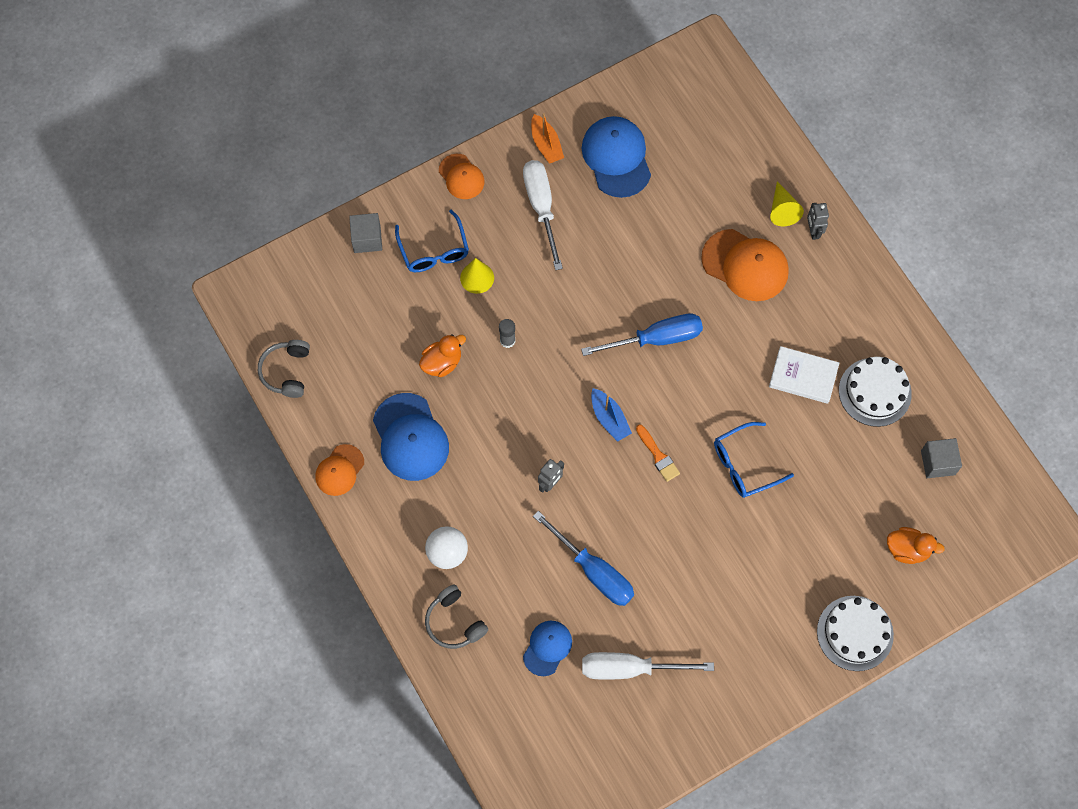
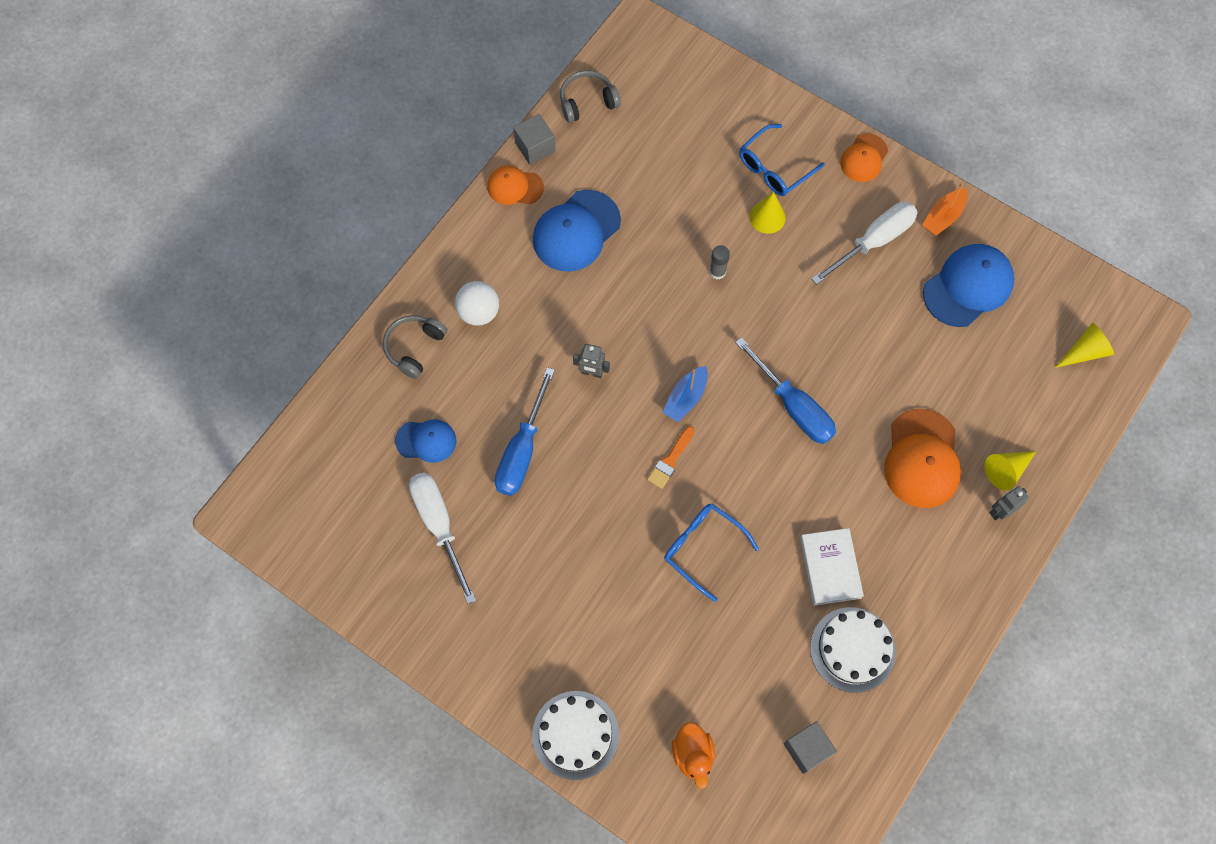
camera: 65 degrees right, 0 degrees up
(367, 239) = (753, 108): grey cube -> grey cube (535, 147)
(442, 362) = (664, 225): orange duck -> none
(712, 104) = (1085, 351): none -> yellow cone

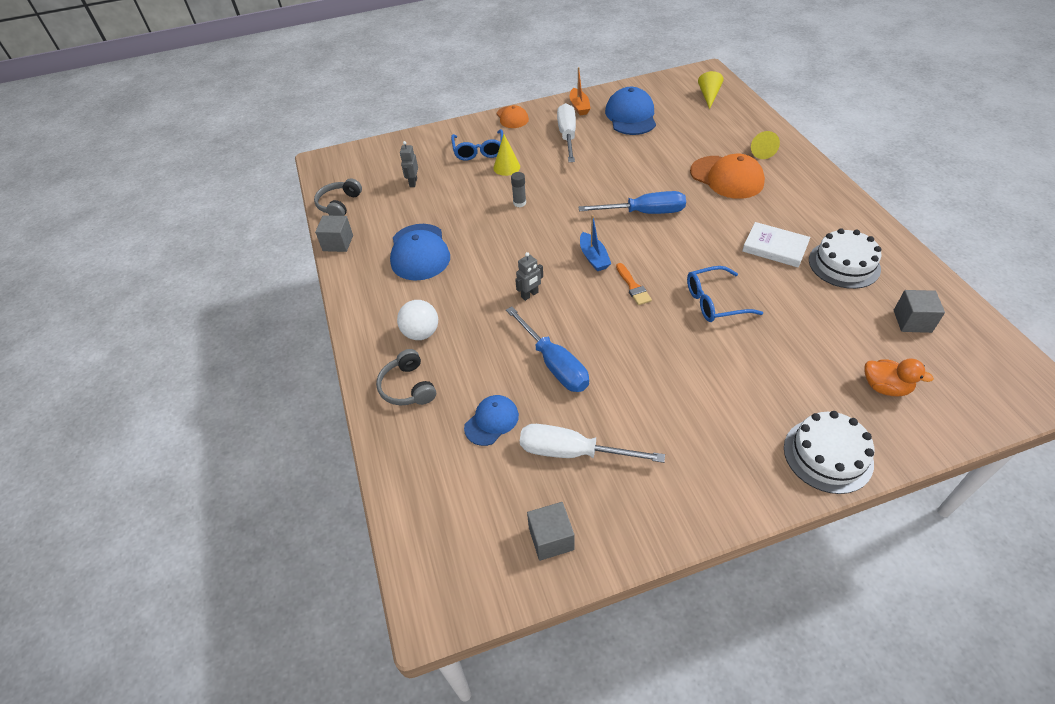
camera: 50 degrees left, 20 degrees down
(351, 559) = (551, 539): none -> grey cube
(515, 187) = (352, 266): orange cap -> none
(1000, 511) = (786, 163): grey robot -> grey robot (413, 182)

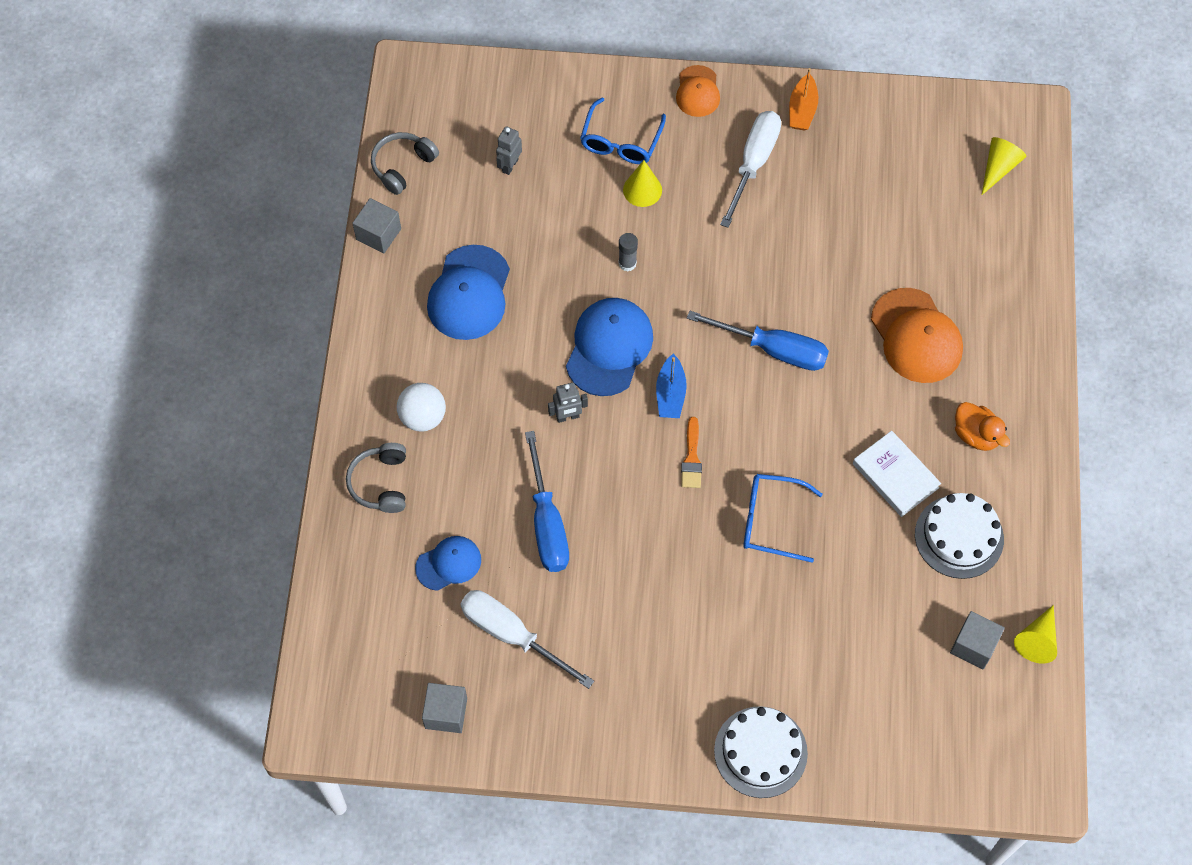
camera: 20 degrees right, 15 degrees up
(631, 116) = (862, 162): blue cap -> blue cap (609, 348)
(760, 150) = (995, 307): yellow cone -> yellow cone (1037, 640)
(885, 387) = (877, 708): orange duck -> orange duck (976, 435)

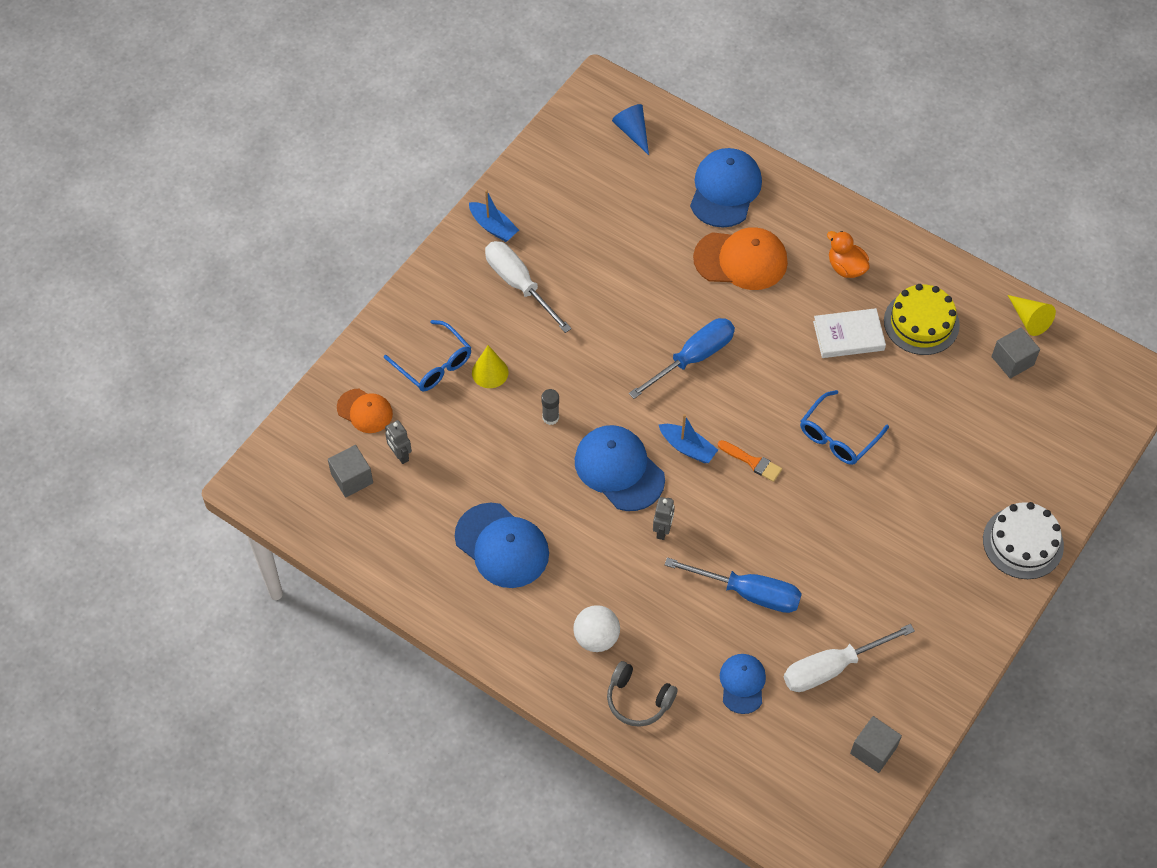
camera: 60 degrees left, 5 degrees down
(378, 234) = (398, 587): grey cube -> grey cube (352, 478)
(402, 166) = (343, 536): grey headphones -> none
(697, 91) = (425, 287): orange cap -> orange cap (365, 411)
(802, 110) = (493, 227): orange boat -> blue boat
(959, 536) = (921, 323): white cake -> yellow cake
(976, 435) = (846, 267): orange duck -> orange duck turned 120 degrees counterclockwise
(990, 282) = (725, 190): none -> blue cap
(998, 168) = (632, 132): yellow cone -> blue cone

